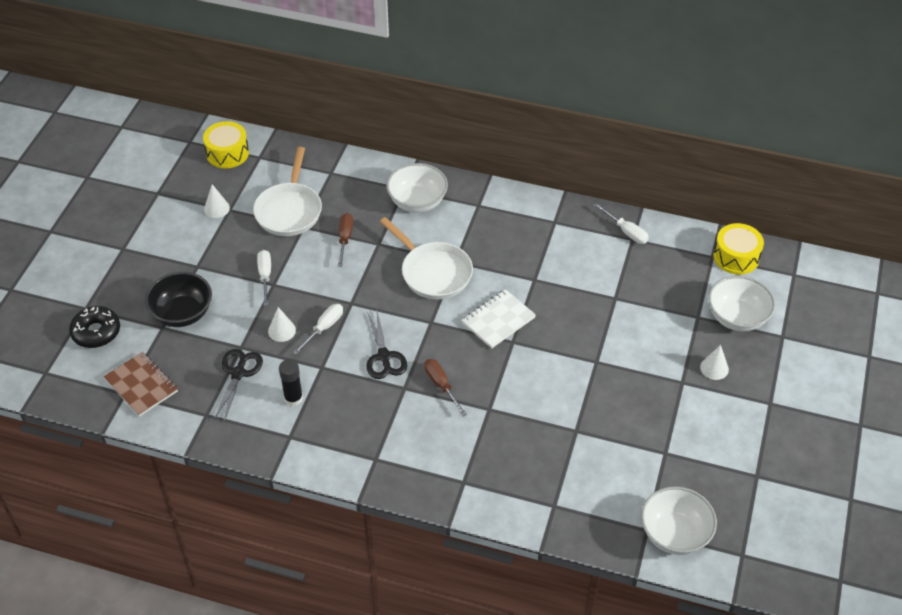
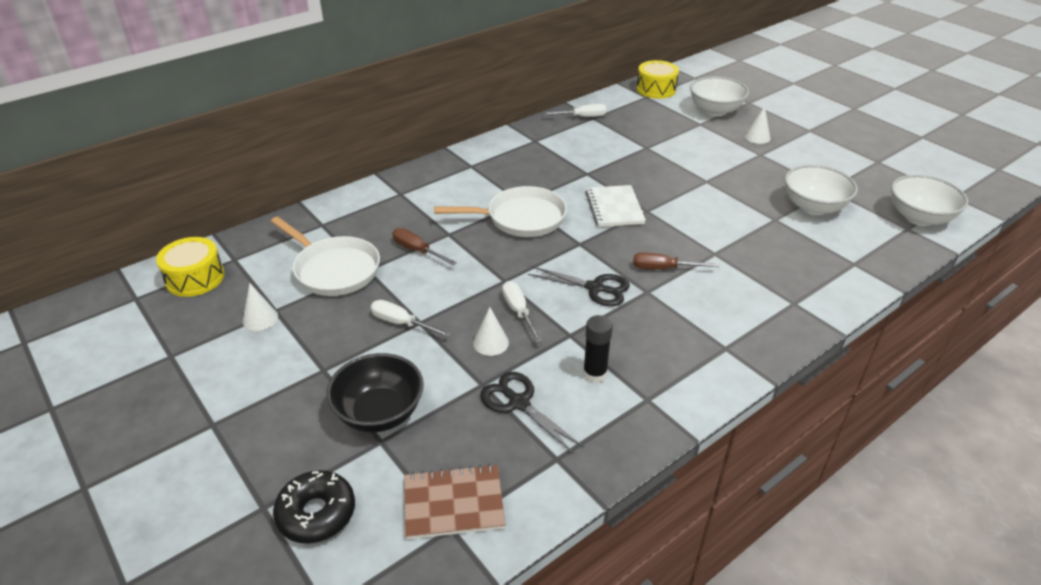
camera: 55 degrees left, 10 degrees down
(417, 202) = (426, 193): white bowl -> white bowl (813, 207)

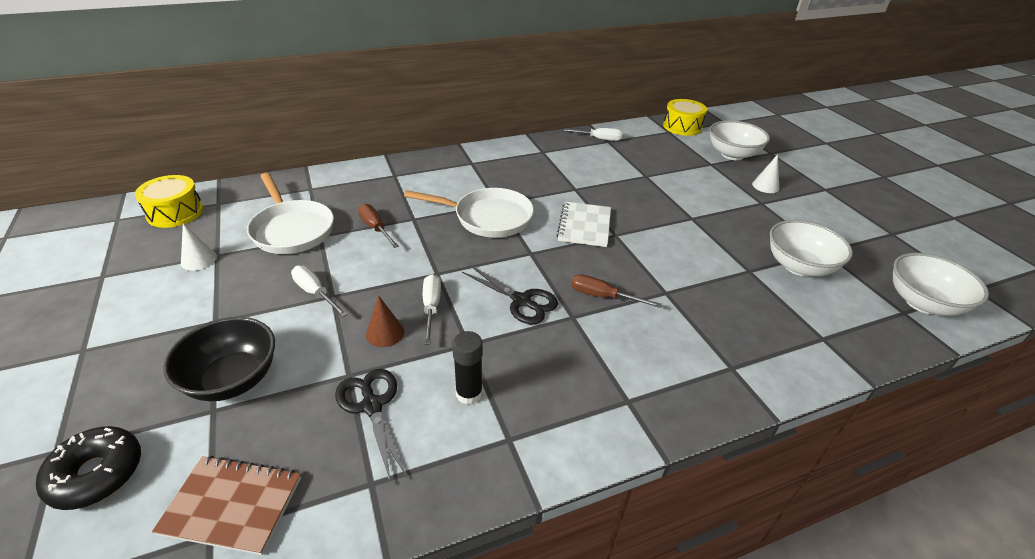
camera: 15 degrees right, 0 degrees up
(491, 343) = (385, 333): white cone -> brown cone

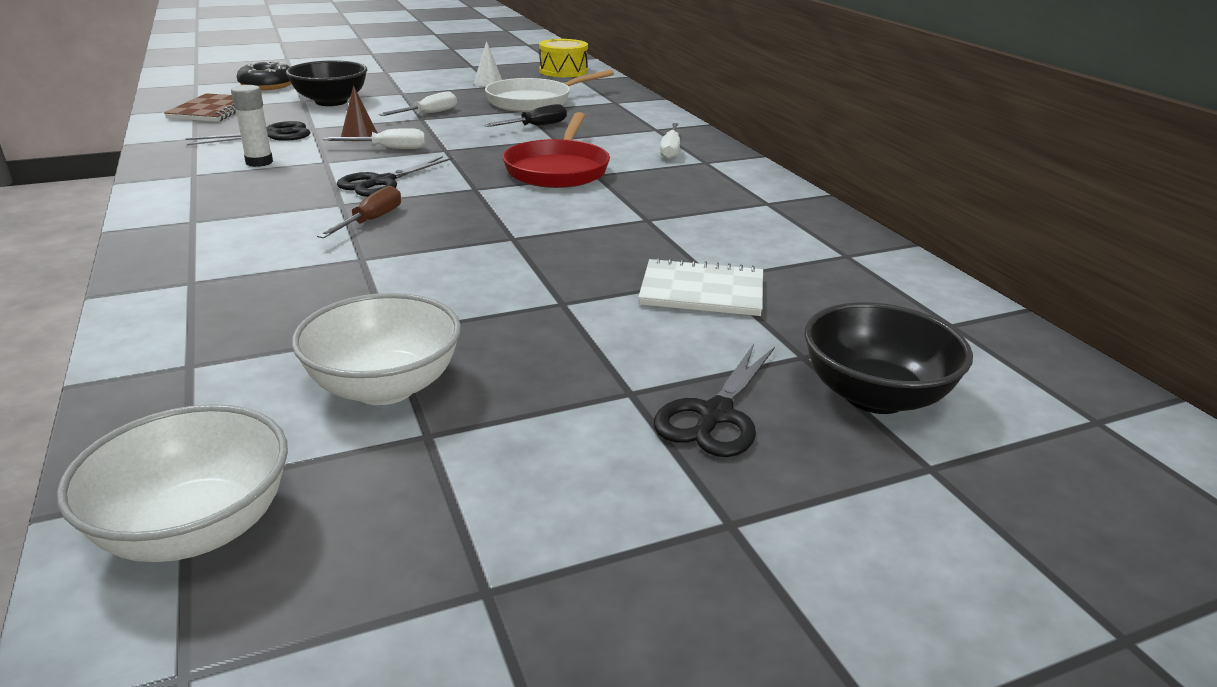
camera: 90 degrees right, 10 degrees down
(375, 228) = (536, 126): brown screwdriver -> black screwdriver
(469, 393) = (259, 162): black glue stick -> white glue stick
(488, 218) = (558, 170): white pan -> red pan
(584, 226) = (538, 220): white notebook -> white notebook (702, 291)
(598, 139) = (850, 247): white screwdriver -> white screwdriver (670, 150)
(682, 127) = (999, 346): yellow drum -> none
(732, 154) = (875, 396): white bowl -> black bowl
(765, 186) = (715, 415): white cone -> black scissors

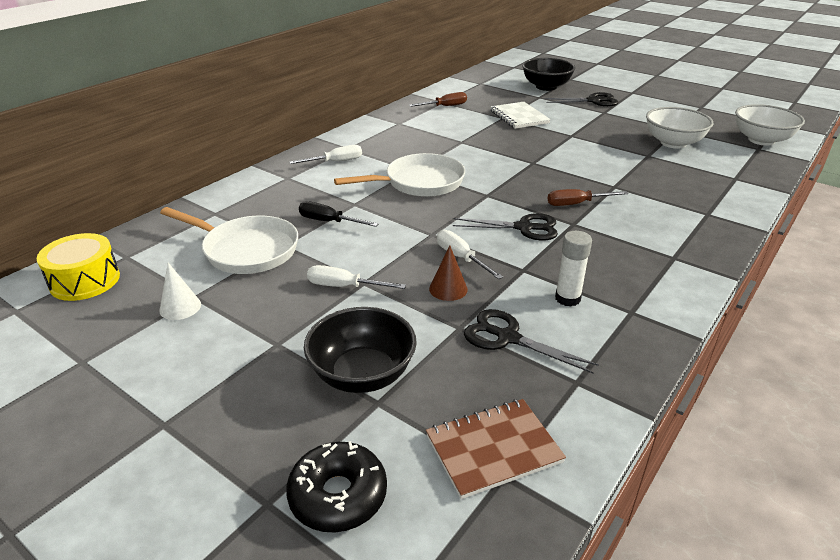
camera: 120 degrees left, 5 degrees up
(558, 170) = (419, 183): red pan -> white pan
(818, 250) = (445, 106): none -> brown screwdriver

